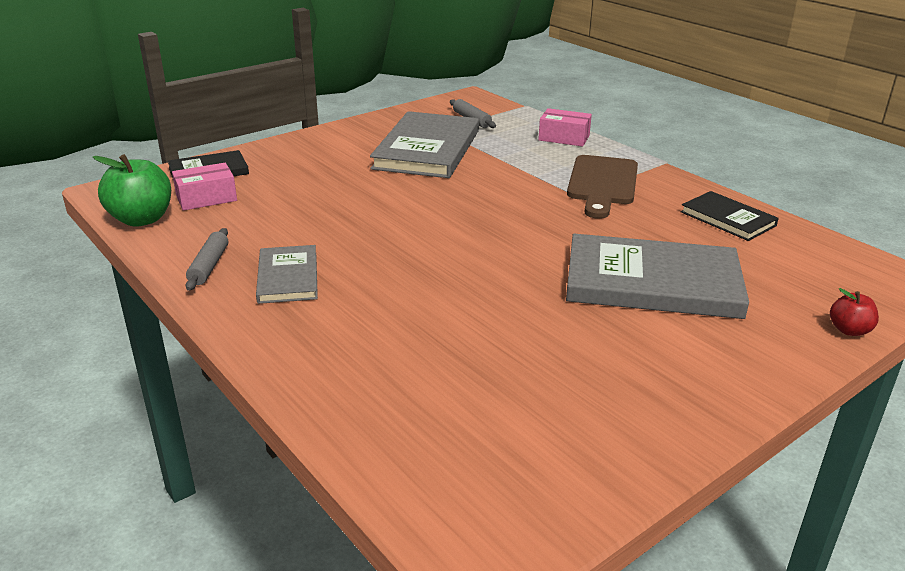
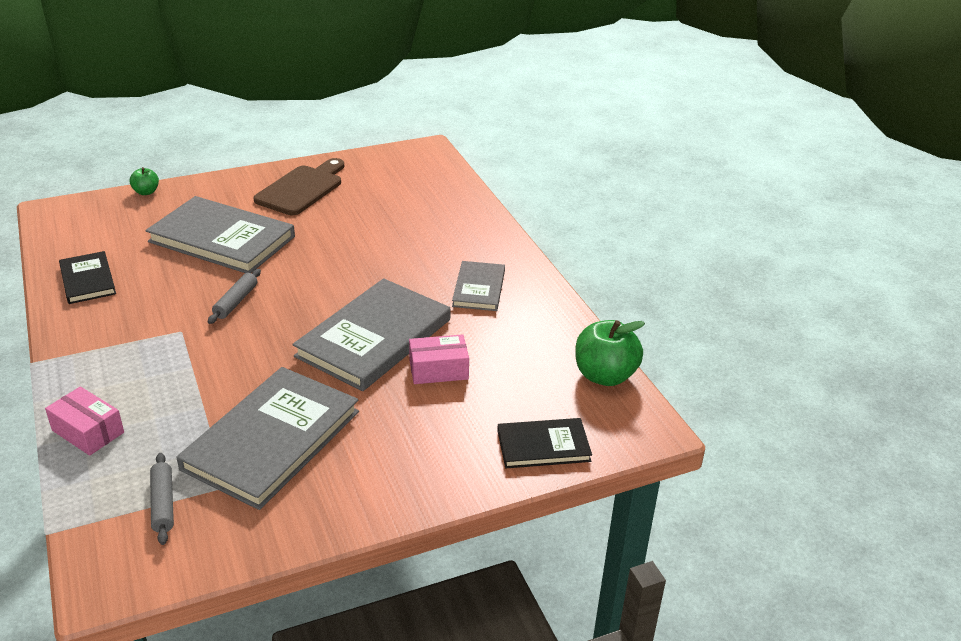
camera: 165 degrees left, 5 degrees up
(206, 198) = (544, 396): pink box -> pink box (438, 369)
(209, 266) = (539, 309): grey rolling pin -> grey rolling pin (236, 302)
(387, 215) = (374, 338): none -> grey book
(602, 183) = (139, 342): brown cutting board -> brown cutting board (302, 189)
(849, 330) = (146, 192): red apple -> green apple

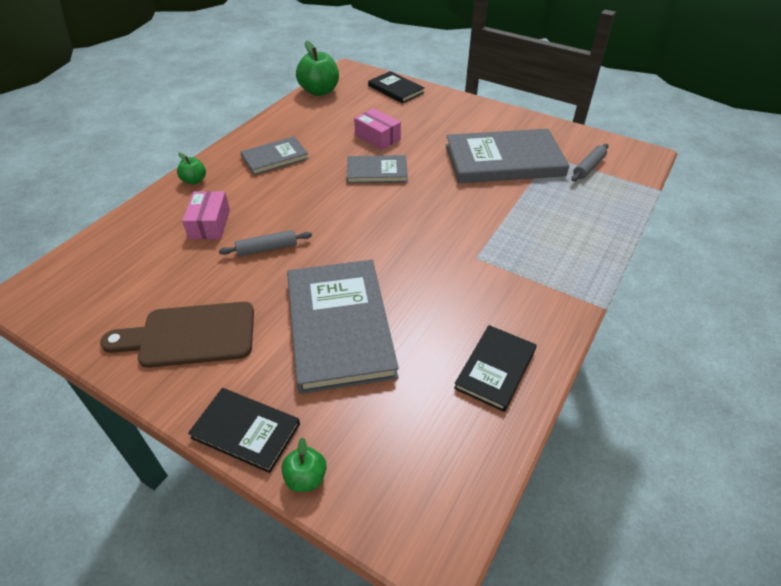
camera: 125 degrees left, 10 degrees up
(88, 431) = (600, 227): pink box -> pink box (209, 224)
(203, 185) = (246, 431): none -> black book
(236, 302) = (413, 253): grey rolling pin -> grey rolling pin (267, 249)
(374, 338) = (377, 171): grey book -> grey book, size x0.54
(491, 236) = (194, 180): none -> green apple

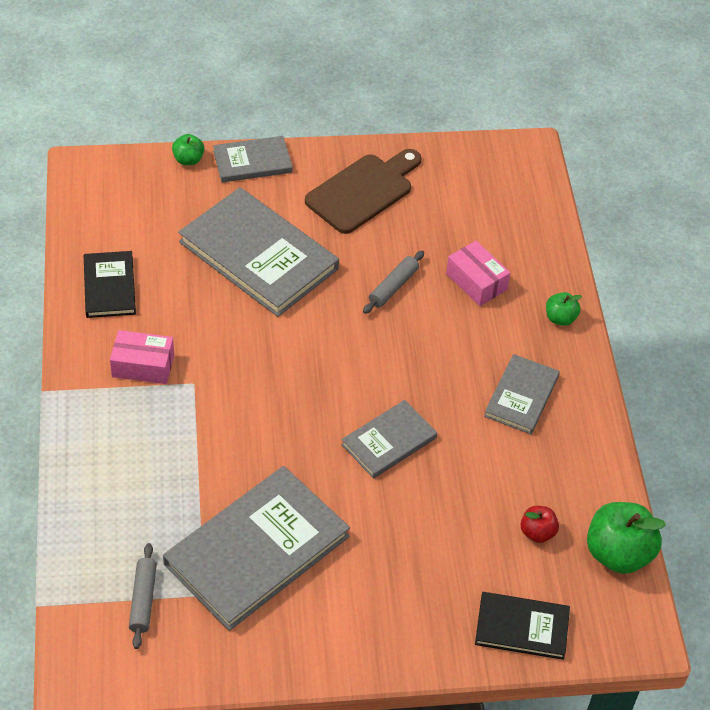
camera: 140 degrees right, 5 degrees up
(246, 431) = (252, 162): black book -> grey book
(346, 110) = (537, 532): none -> red apple
(377, 137) = (444, 501): pink box -> pink box (143, 365)

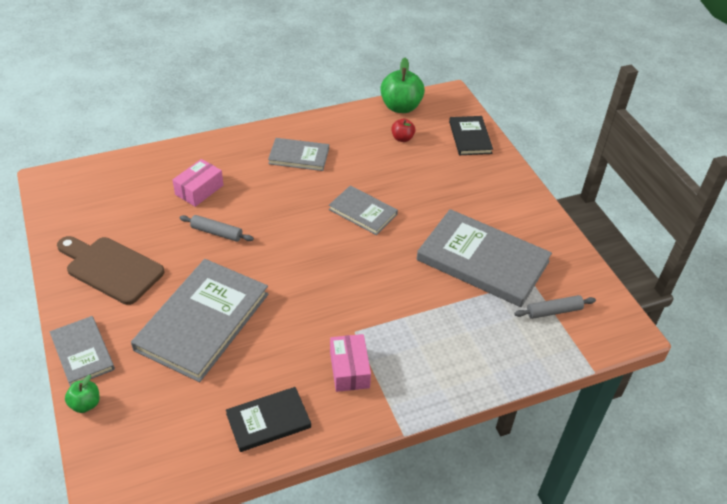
camera: 105 degrees left, 5 degrees down
(560, 318) = (223, 146): green apple -> none

